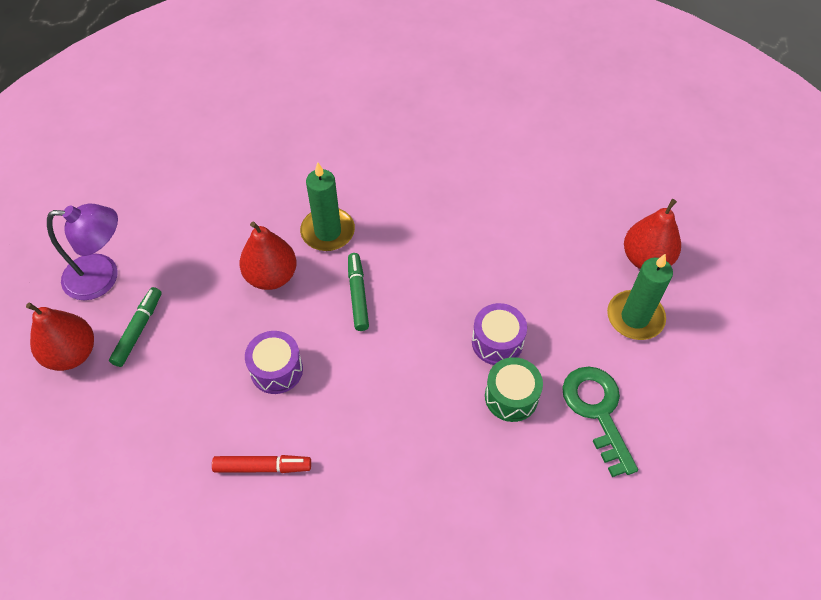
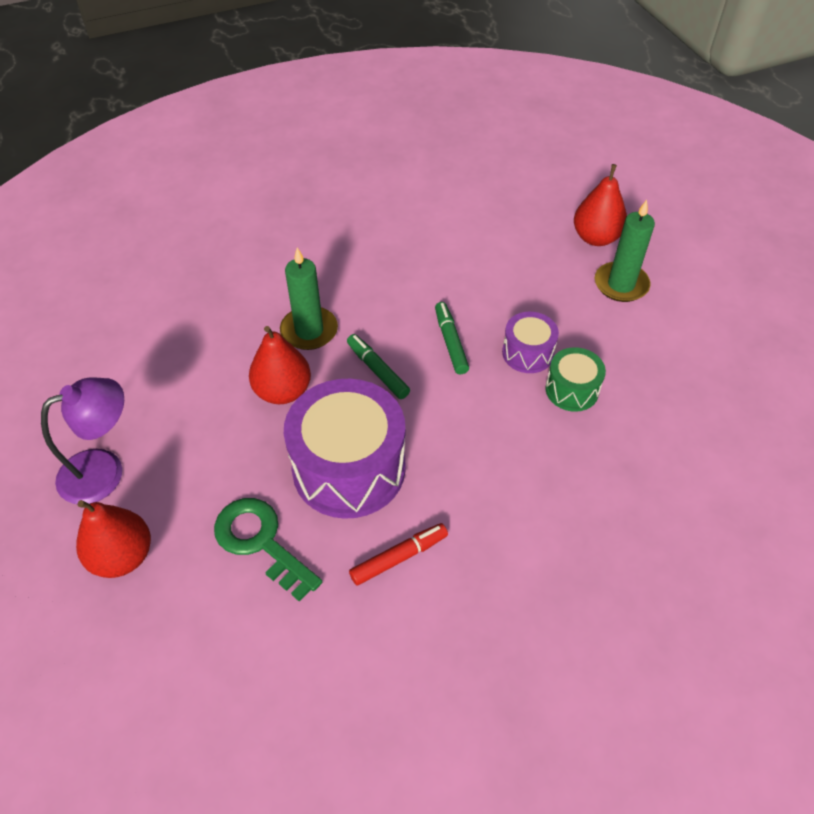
camera: 30 degrees left, 5 degrees down
(138, 330) = (180, 500): green marker -> green marker (450, 342)
(276, 370) = (349, 468): purple drum -> purple drum, size x1.98
(597, 411) = (647, 368): green key -> green key (261, 542)

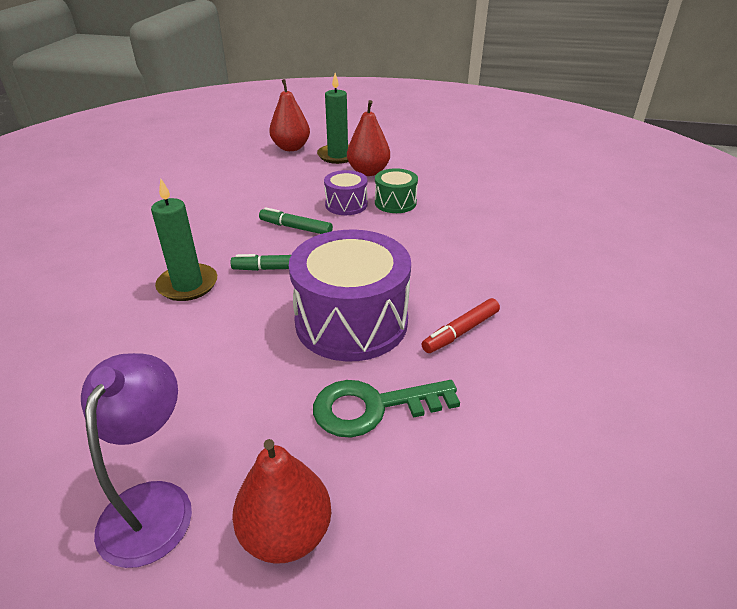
camera: 55 degrees left, 15 degrees down
(283, 391) = (229, 325): red pear -> red pear (368, 172)
(398, 557) = (461, 331): red marker -> red marker turned 135 degrees counterclockwise

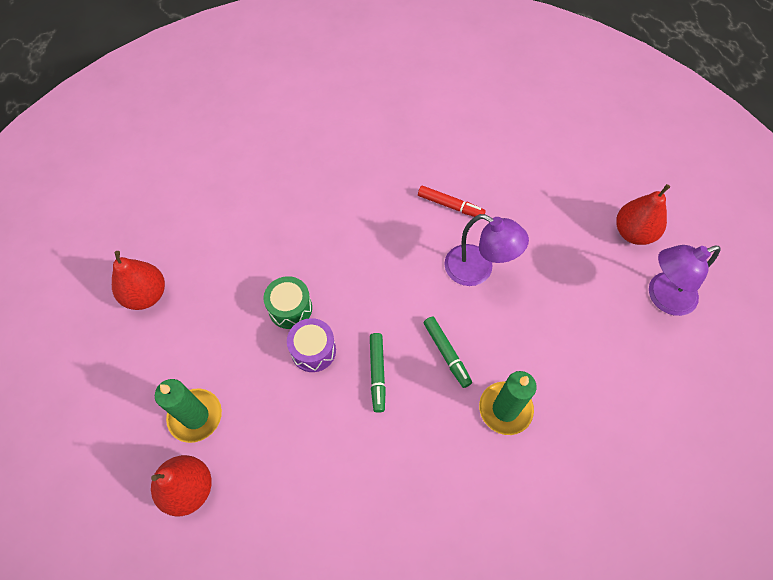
camera: 115 degrees left, 25 degrees up
(351, 322) = (478, 270): purple drum -> purple lamp
(368, 172) = (229, 362): red pear -> red pear (146, 295)
(373, 407) = (540, 228): green key -> none

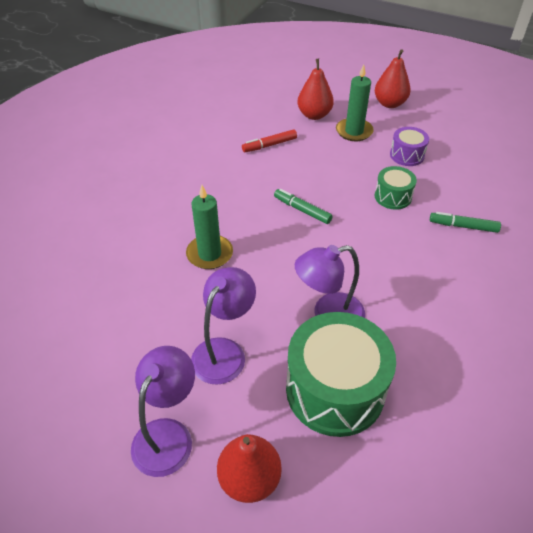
camera: 130 degrees right, 15 degrees down
(146, 295) = (461, 144): red pear -> red pear (389, 104)
(313, 350) = (349, 191): purple drum -> purple drum (407, 155)
(446, 353) = (279, 251): green marker -> green marker (463, 226)
(450, 205) = (413, 344): red marker -> red marker (270, 145)
(532, 228) = (335, 389): none -> green drum
(577, 314) = (224, 351): none -> purple lamp

